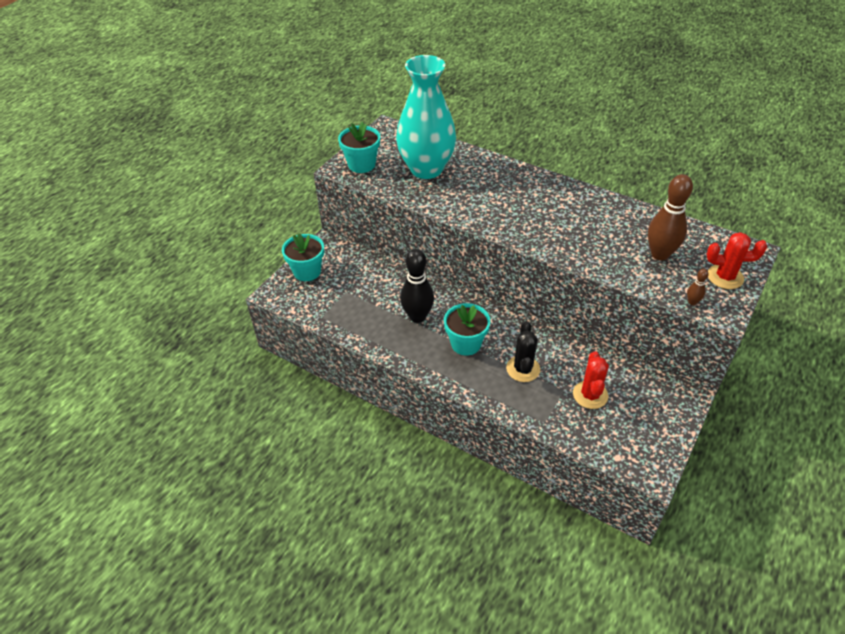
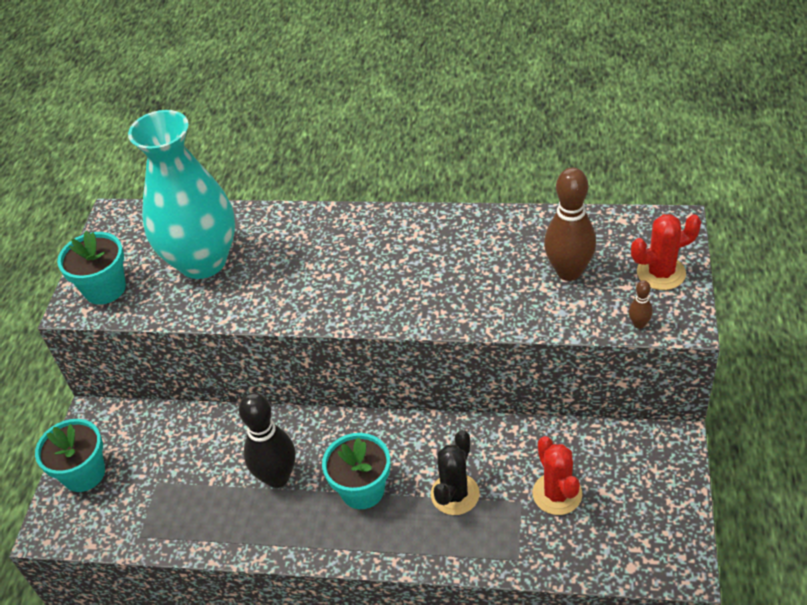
camera: 20 degrees left, 0 degrees up
(523, 369) = (455, 494): black cactus -> black cactus turned 45 degrees clockwise

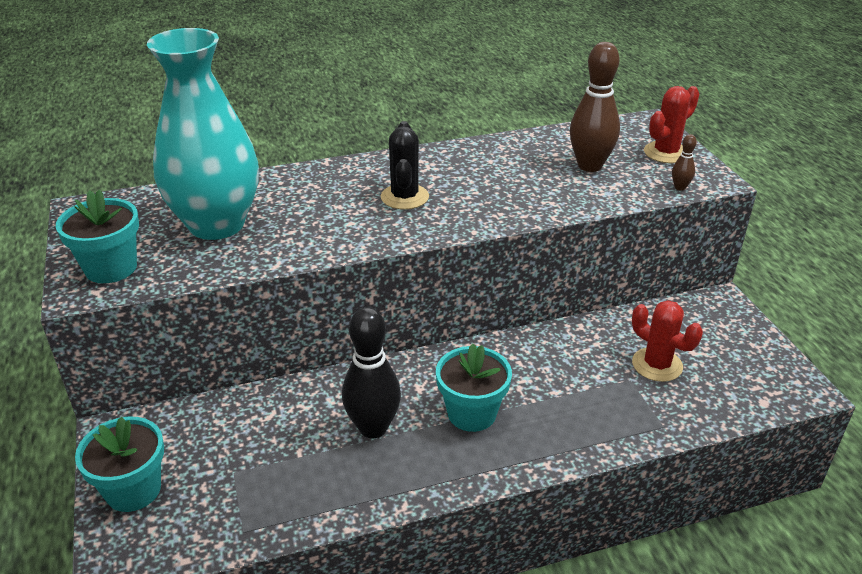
camera: 30 degrees left, 10 degrees down
(455, 494) = (565, 391): black cactus -> black cactus (404, 197)

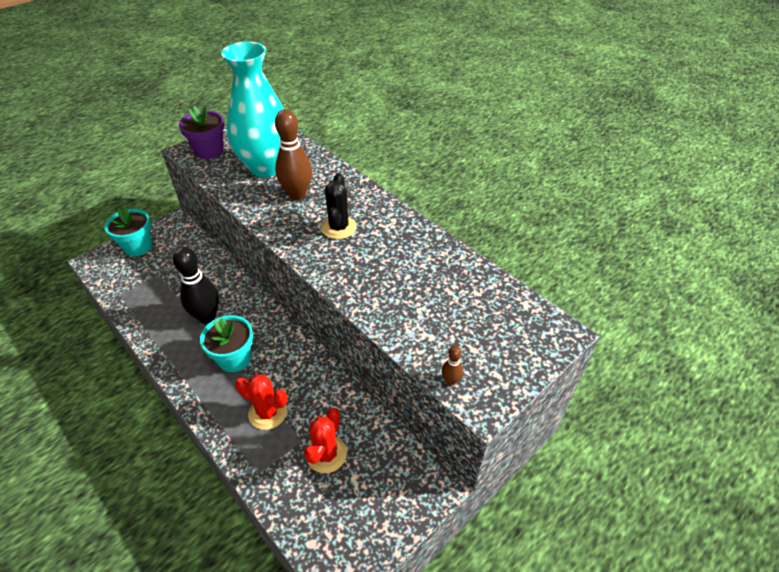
camera: 65 degrees right, 10 degrees up
(111, 268) = (209, 151): turquoise flower pot -> purple flower pot
(404, 197) = (339, 227): black cactus -> black cactus turned 60 degrees counterclockwise
(590, 166) = (448, 312): brown bowling pin -> brown bowling pin (297, 194)
(666, 153) = (509, 358): red cactus -> red cactus (268, 412)

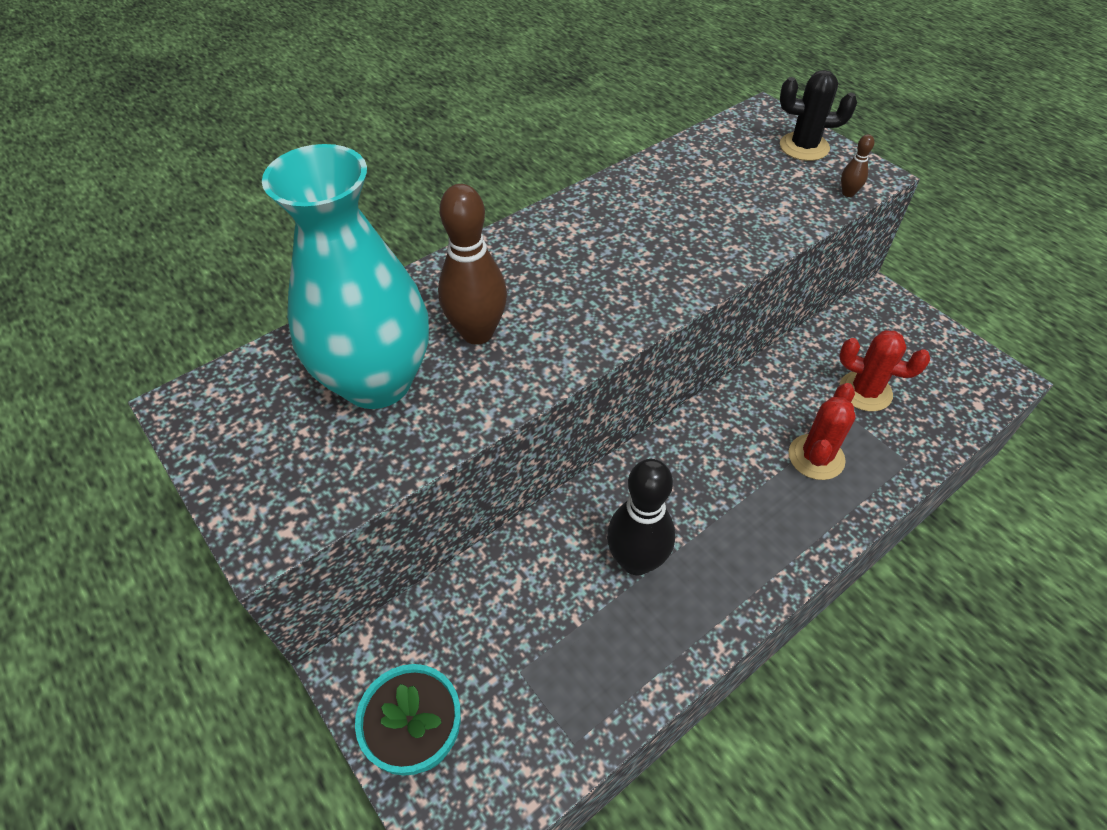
camera: 85 degrees left, 5 degrees up
(209, 151) = (283, 489): purple flower pot -> none
(234, 358) = (725, 508): turquoise flower pot -> none
(339, 227) = (574, 280): black cactus -> black cactus (804, 147)

